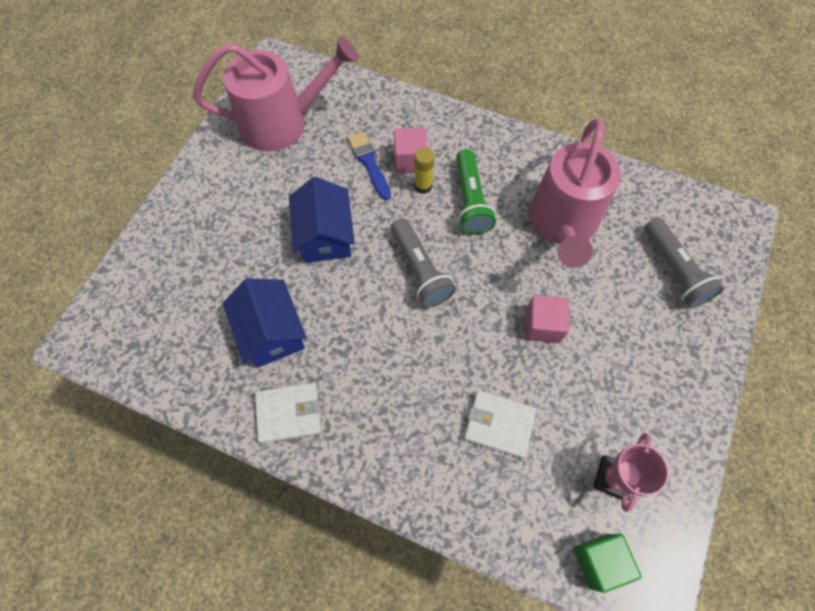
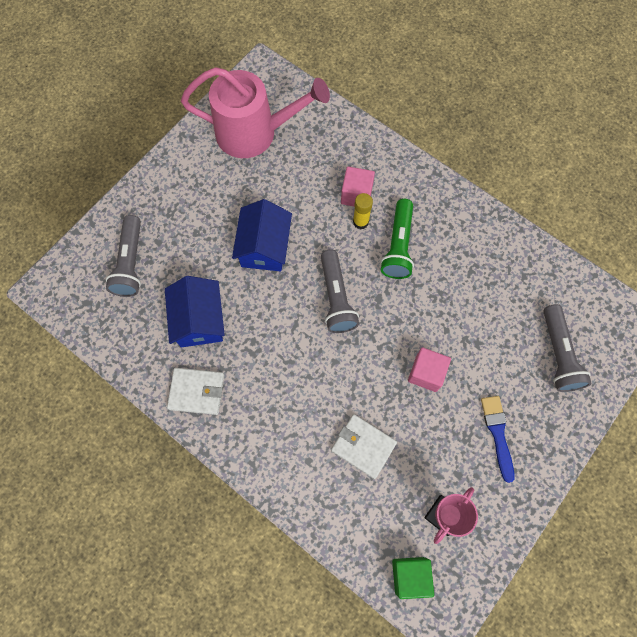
camera: 15 degrees right, 5 degrees up
(175, 288) = (130, 263): none -> grey flashlight
(369, 163) = (320, 189): blue brush -> blue brush (497, 433)
(562, 224) = (473, 287): pink watering can -> none

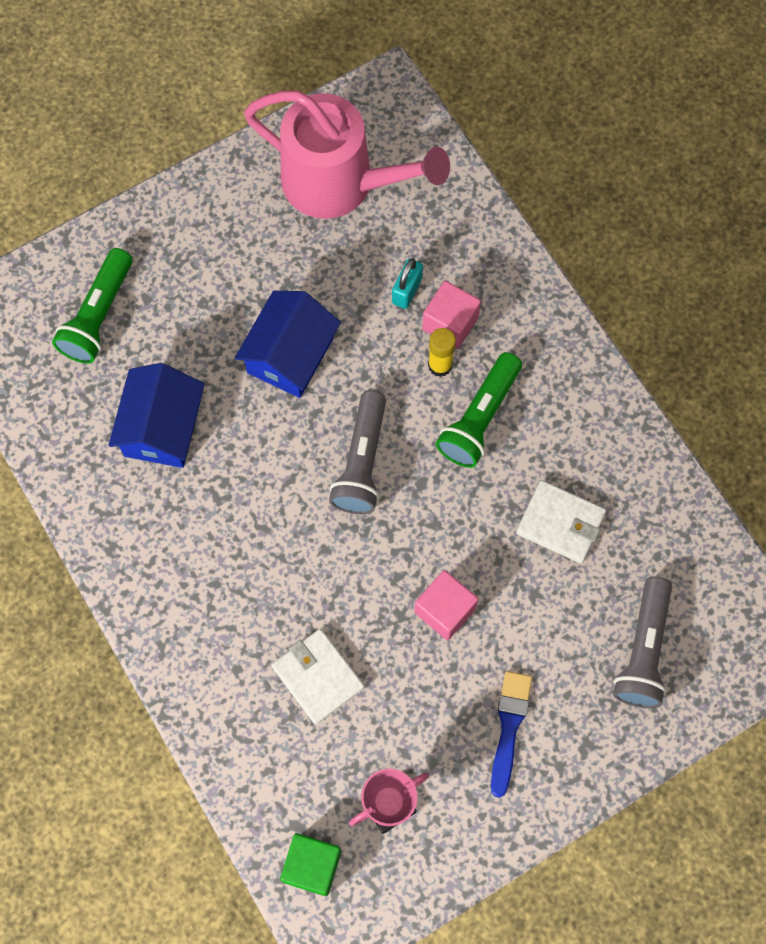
camera: 20 degrees right, 0 degrees up
(130, 263) = (98, 316): grey flashlight -> green flashlight
(196, 391) = (123, 524): white wallet -> white wallet (560, 523)
(322, 183) = (406, 290): none -> turquoise padlock

